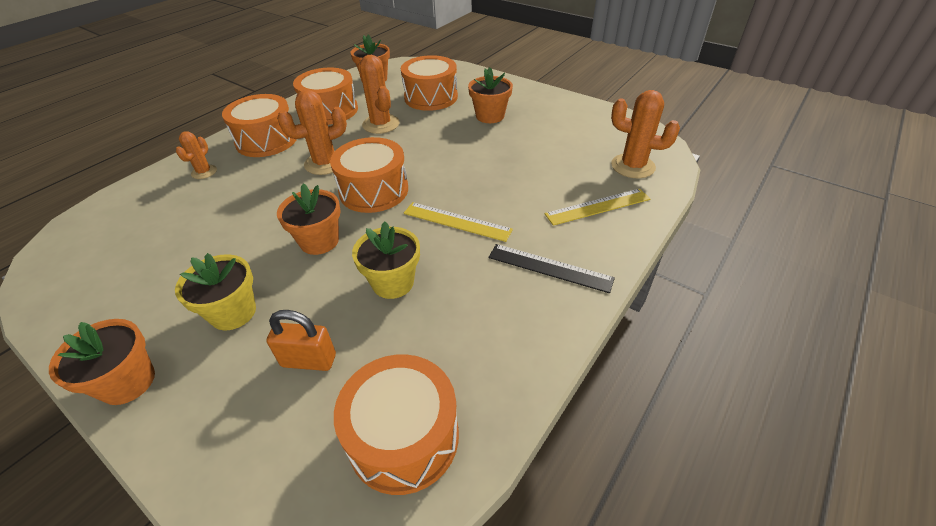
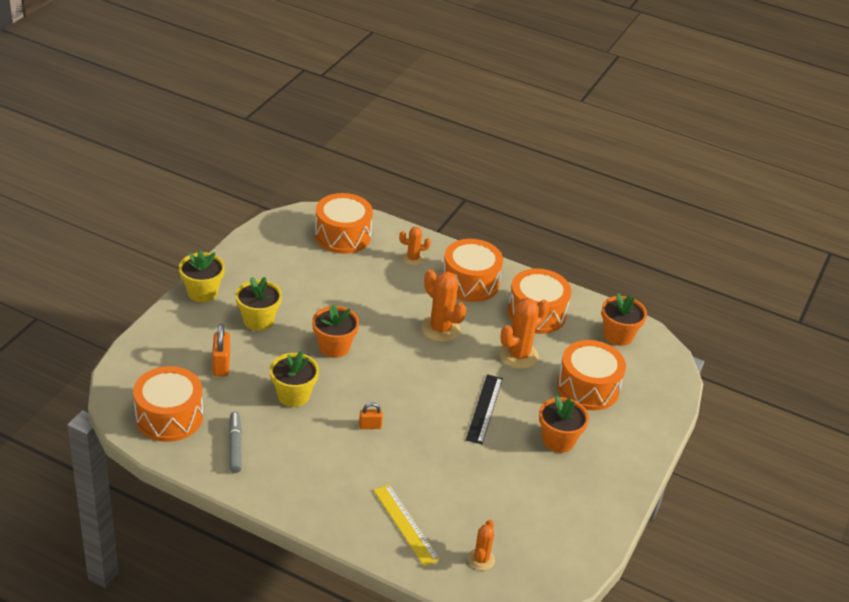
camera: 75 degrees right, 5 degrees down
(128, 382) = (202, 292): orange flower pot -> yellow flower pot
(374, 190) = (404, 368): orange drum -> orange drum (342, 236)
(457, 221) = (370, 426): yellow ruler -> orange padlock
(476, 348) = (235, 446): none -> grey marker
(549, 267) = (319, 487): black ruler -> black ruler (484, 409)
(632, 166) = (481, 559): orange cactus -> orange cactus, size x0.58

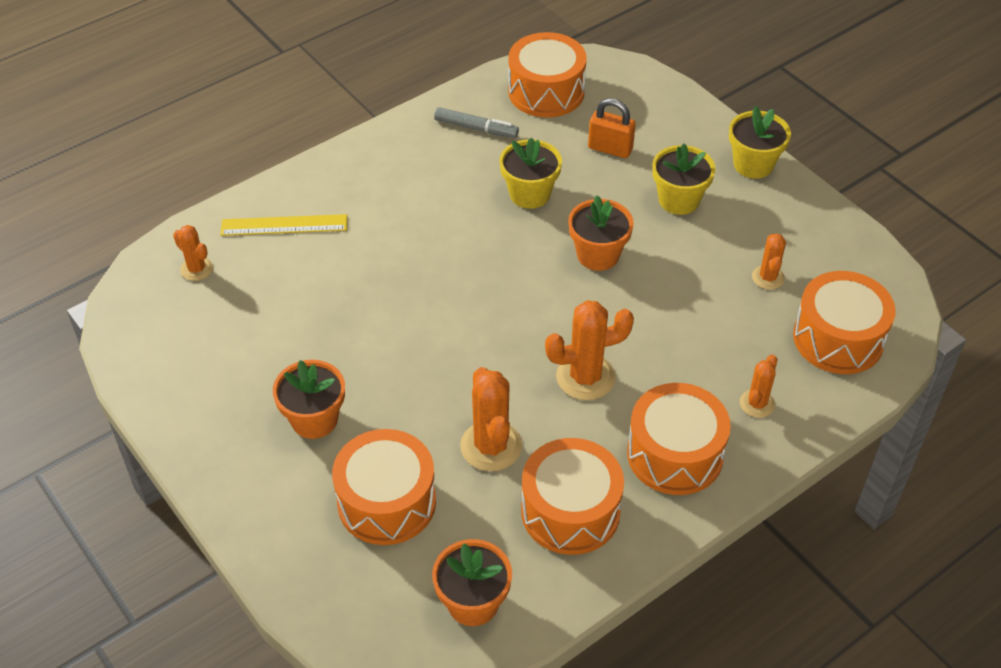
camera: 120 degrees right, 10 degrees up
(309, 269) = (768, 277): none -> orange cactus
(370, 426) = (444, 244): orange padlock -> none
(484, 409) = (412, 364): black ruler -> none

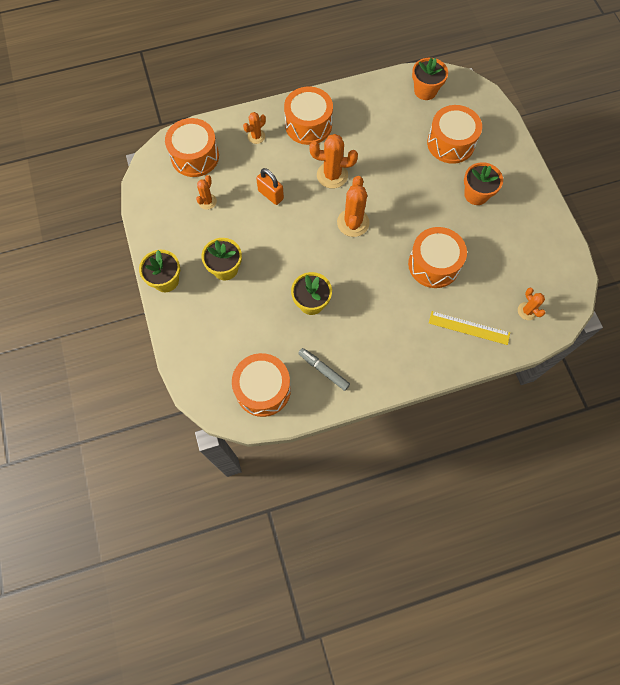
camera: 160 degrees left, 20 degrees up
(491, 446) = (393, 154): orange cactus -> orange cactus (353, 223)
(570, 511) = (368, 114): orange drum -> orange drum (434, 264)
(598, 255) = (291, 245): orange flower pot -> none
(610, 149) = (245, 323): orange padlock -> orange padlock (270, 195)

